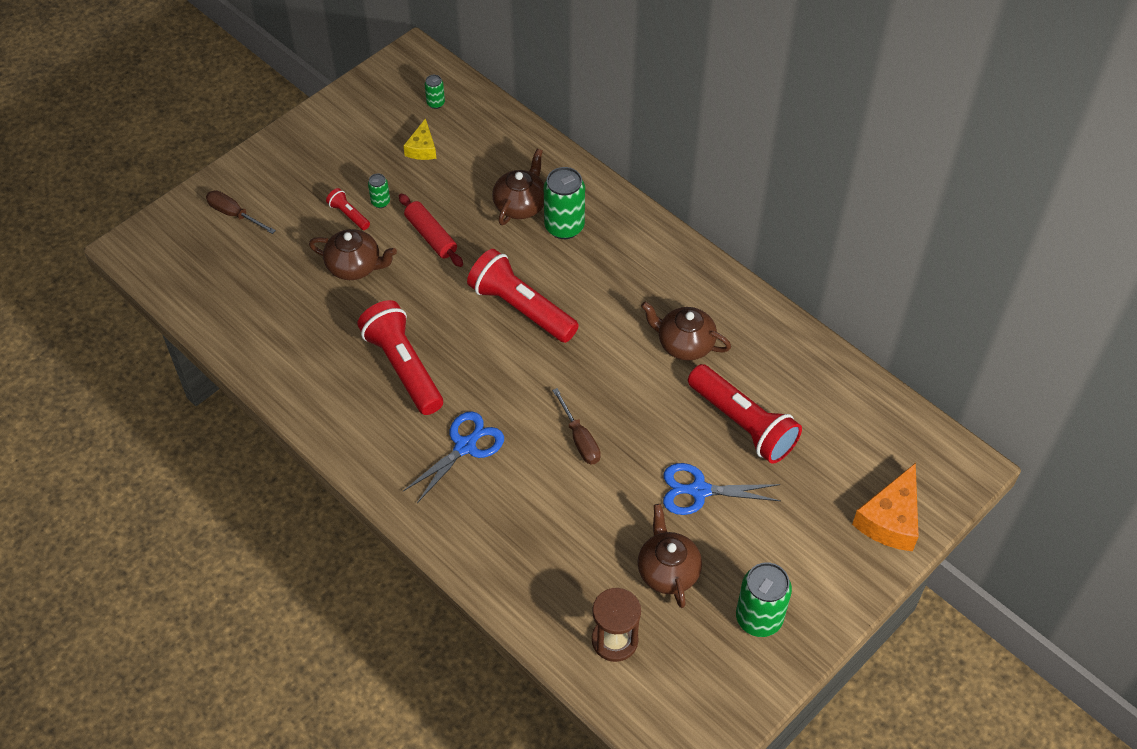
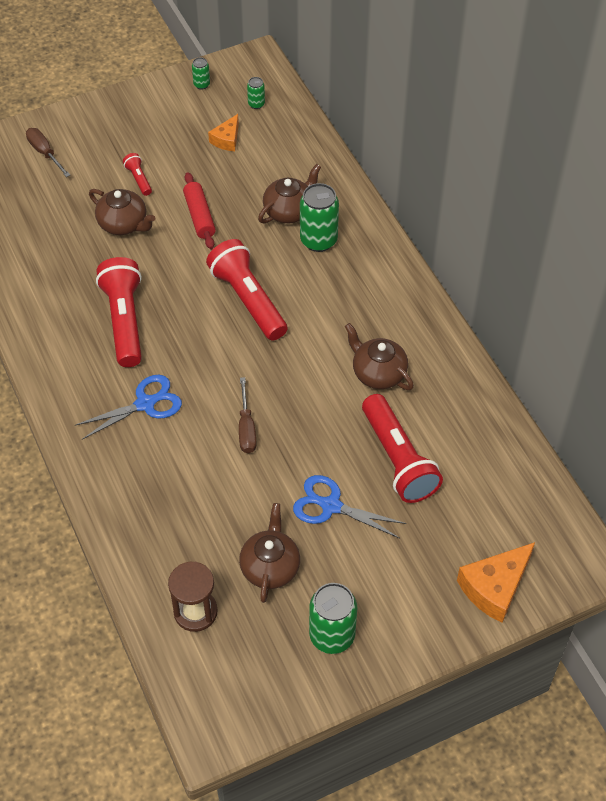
camera: 20 degrees right, 0 degrees up
(380, 202) = (170, 176): green can -> green can (201, 84)
(422, 148) = (226, 139): yellow cheese -> orange cheese

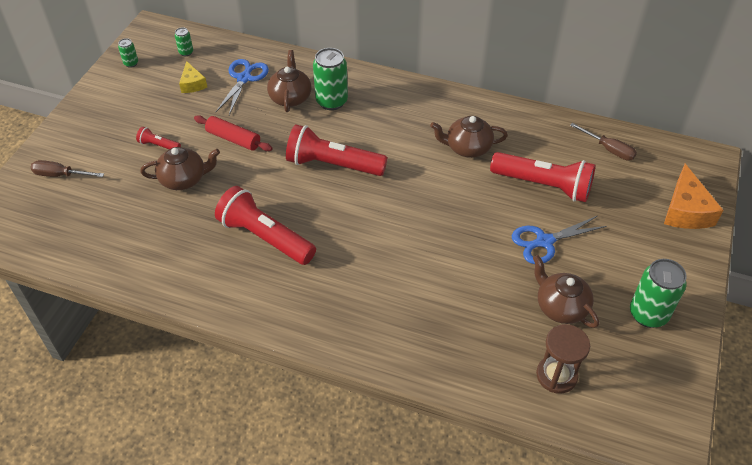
camera: 45 degrees left, 5 degrees down
(146, 403) = (349, 276): blue scissors -> blue scissors (244, 78)
(226, 139) = (192, 84): orange cheese -> yellow cheese
(246, 428) = (434, 238): brown screwdriver -> brown screwdriver (608, 149)

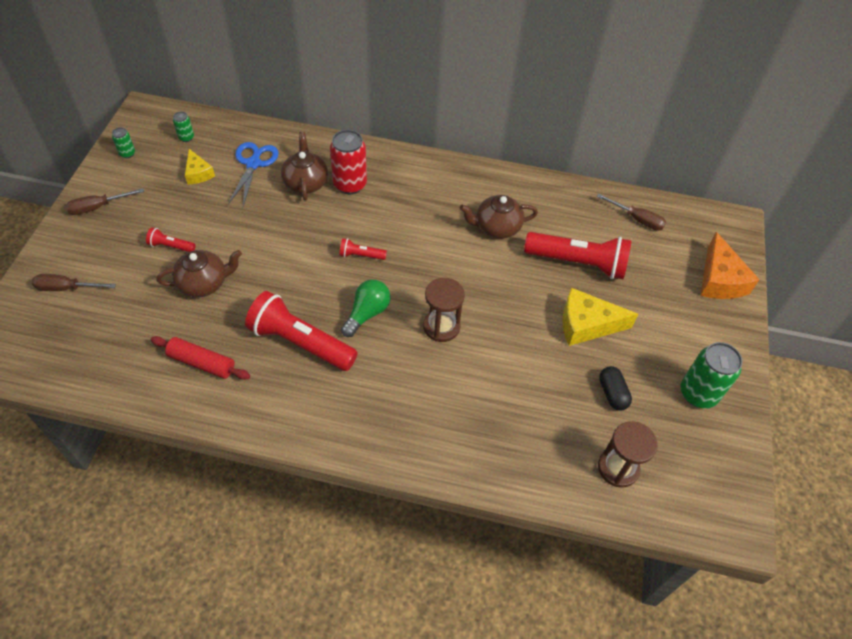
camera: 10 degrees left, 5 degrees up
(98, 108) = (98, 207): none -> brown screwdriver
(233, 139) = (251, 233): red rolling pin -> red rolling pin (202, 363)
(331, 101) = (350, 184): green can -> red can
(331, 216) = (367, 313): none -> green light bulb
(333, 165) = (361, 255): red flashlight -> red flashlight, size x0.45
(400, 233) = (441, 327): none -> brown hourglass
(544, 242) = (586, 324): blue scissors -> yellow cheese
(560, 307) = (612, 393): brown teapot -> black capsule

